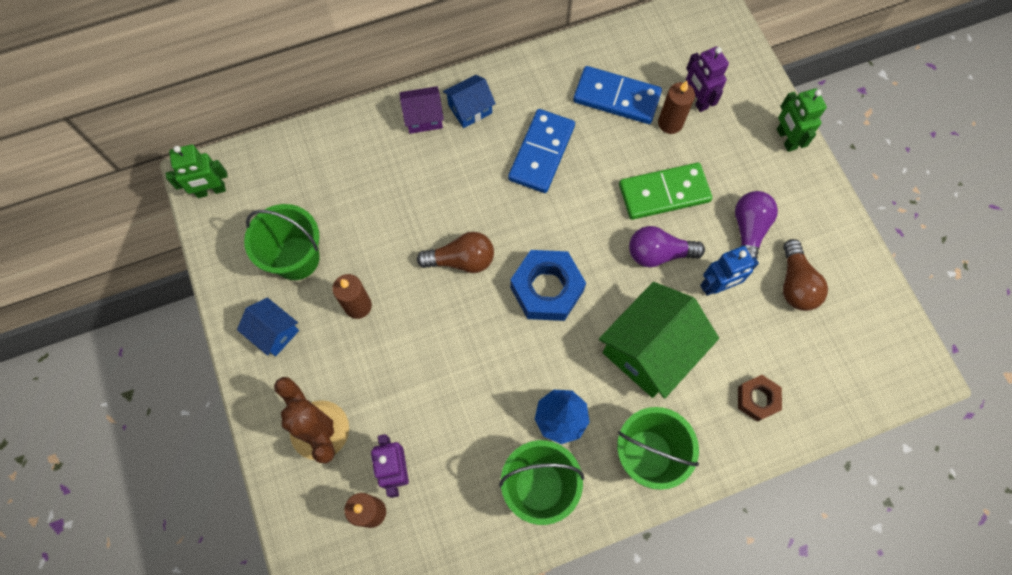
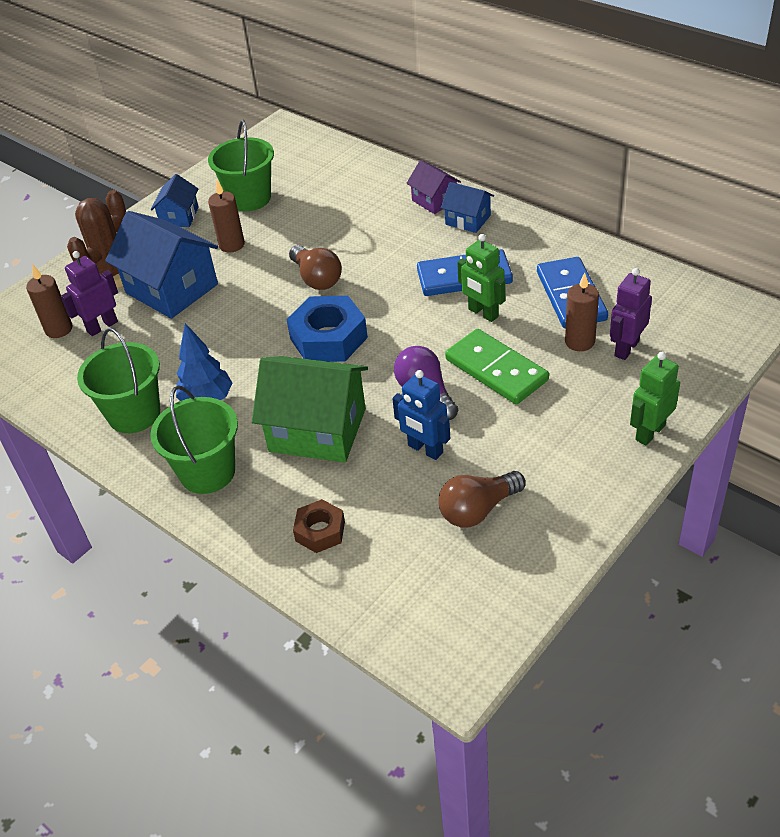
camera: 65 degrees right, 25 degrees down
(211, 191) = (274, 138): green robot -> green robot (483, 313)
(385, 385) = (172, 289): none -> blue house
(748, 230) = (510, 447): purple light bulb -> none

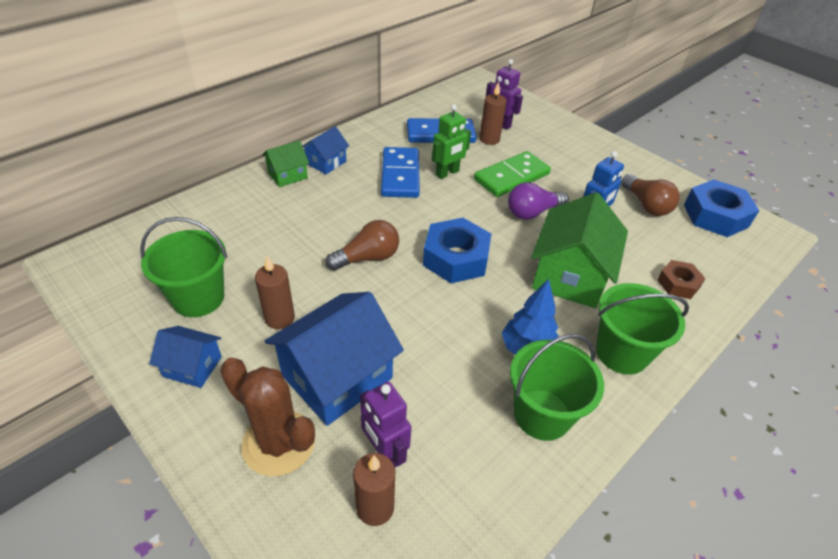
camera: 90 degrees left, 0 degrees up
(434, 200) = (287, 175): purple house -> green house
(477, 593) = (715, 216): none -> blue nut
(650, 432) = (576, 131): green robot -> none

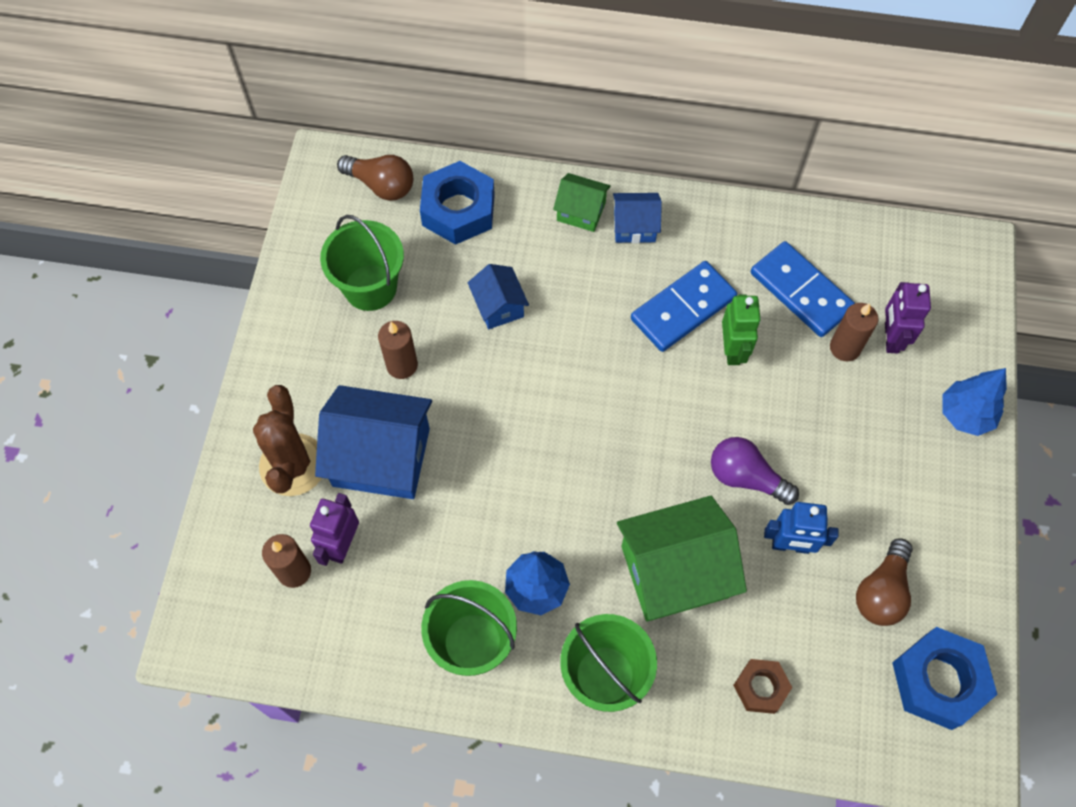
camera: 55 degrees right, 20 degrees up
(192, 366) = (306, 347): blue house -> blue house (498, 306)
(367, 258) = (532, 374): brown light bulb -> brown light bulb (381, 185)
(447, 173) = (732, 350): green robot -> green robot turned 105 degrees counterclockwise
(456, 258) = (602, 450): blue nut -> blue nut (458, 210)
(511, 177) = (791, 418): green domino -> none
(565, 128) = (965, 415): none -> blue tree

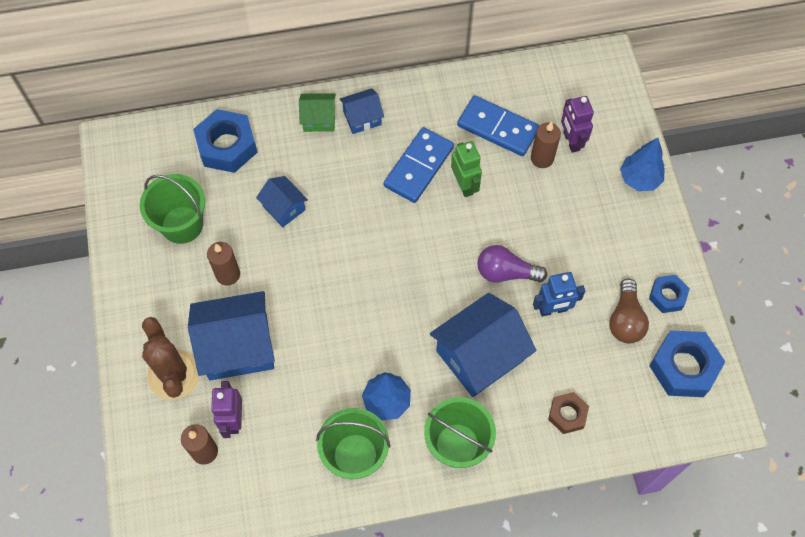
camera: 20 degrees left, 0 degrees up
(381, 185) = (161, 145): brown light bulb -> none
(674, 571) = (479, 355): green house -> blue house
(949, 579) = (667, 296): none -> blue nut

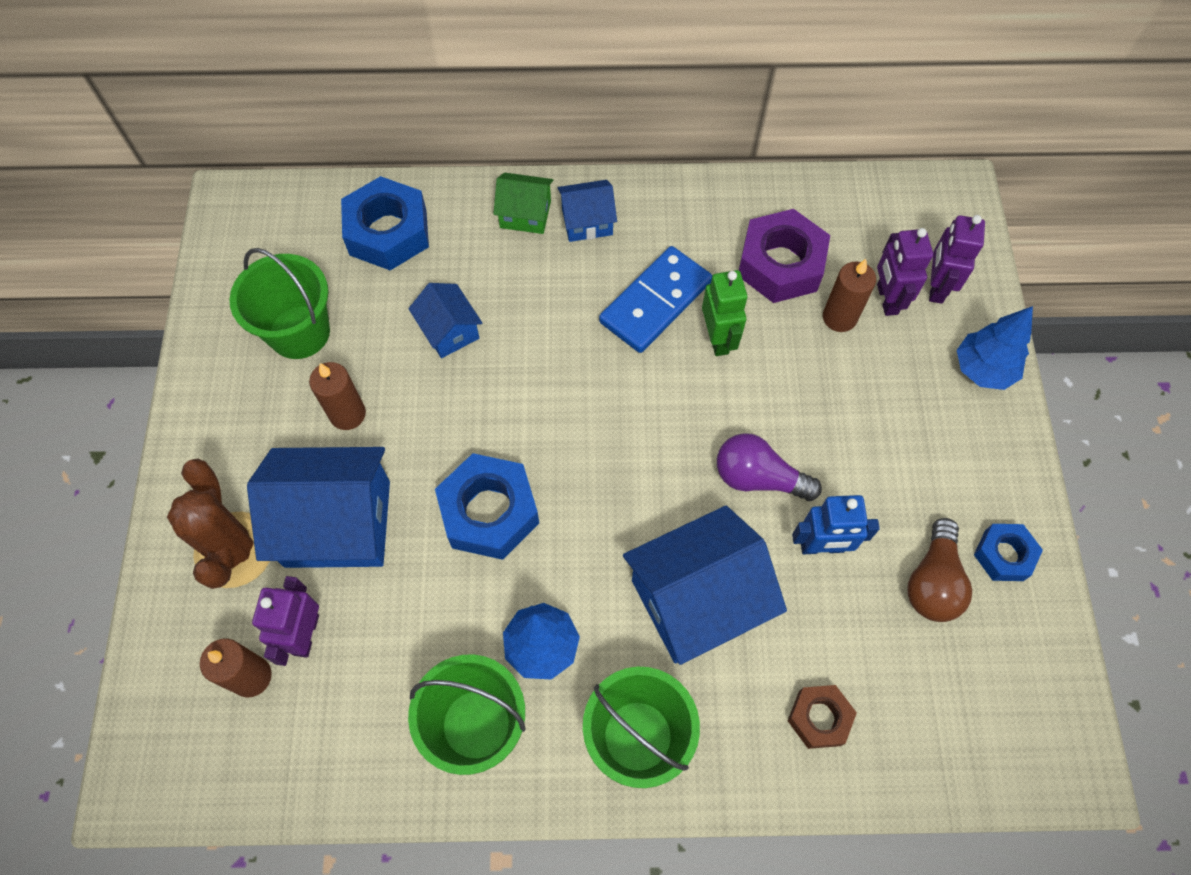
camera: 10 degrees right, 0 degrees up
(497, 128) = (780, 264): blue domino -> purple nut
(602, 128) = (936, 287): none -> purple robot
(683, 367) = (1016, 673): blue nut -> blue nut (489, 512)

